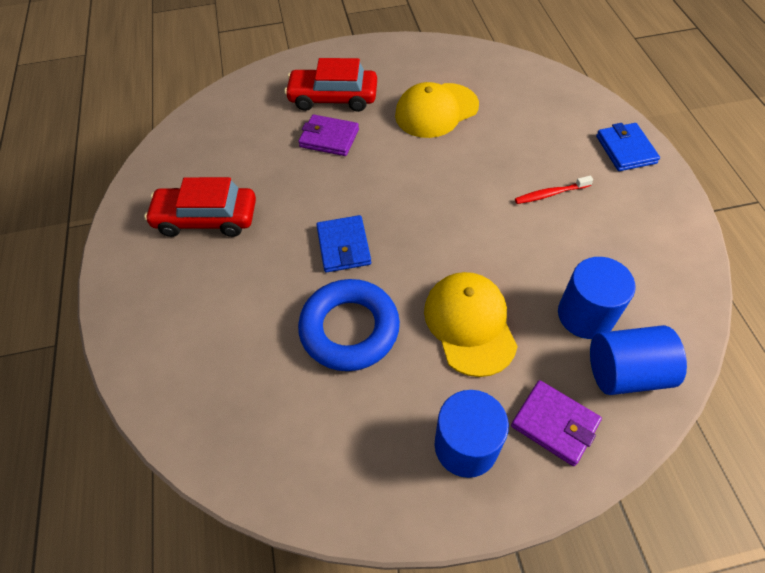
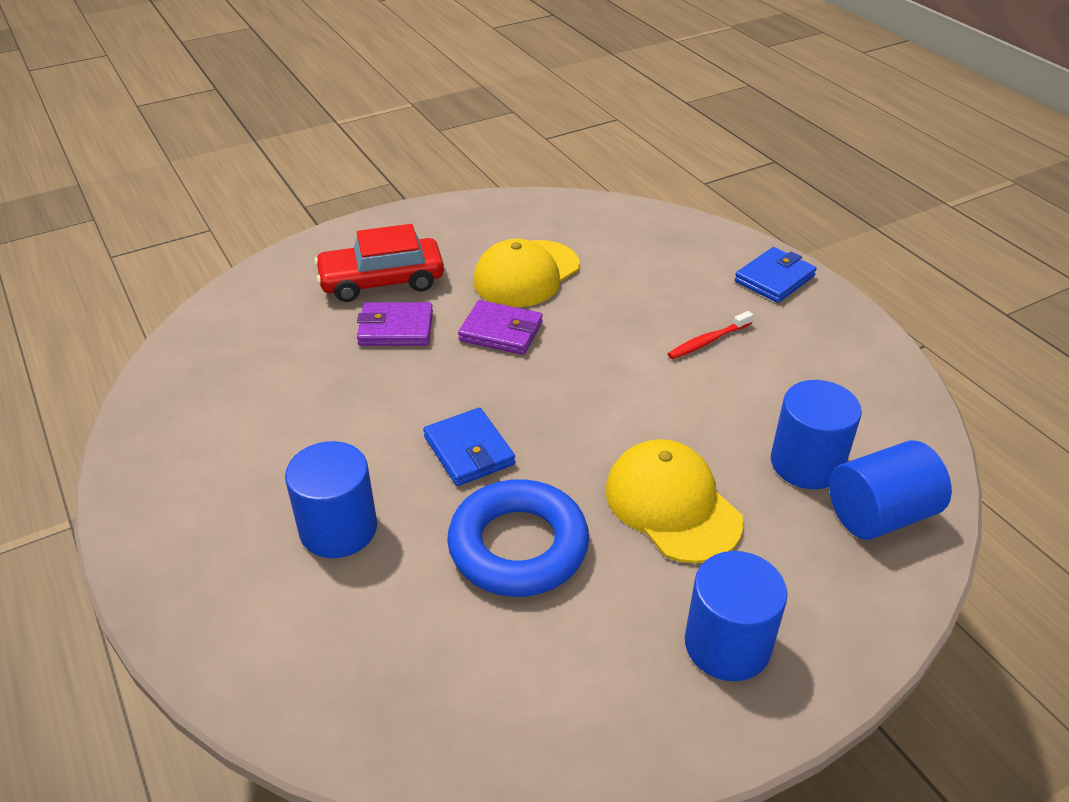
camera: 20 degrees left, 15 degrees down
(206, 218) = (257, 456): red car -> none
(238, 285) = (338, 529): none -> blue cylinder
(554, 424) = (823, 591): purple wallet -> purple wallet (501, 332)
(625, 149) = (774, 279): blue wallet -> blue wallet turned 75 degrees clockwise

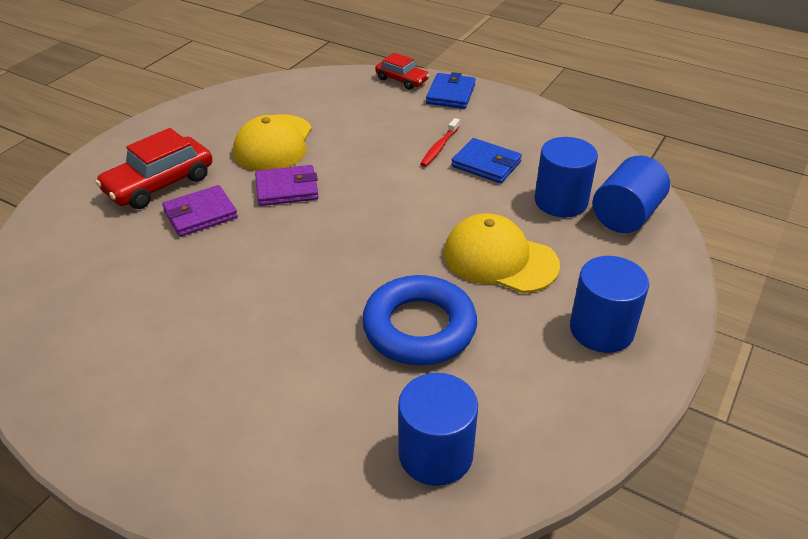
camera: 30 degrees left, 0 degrees up
(338, 529) = (274, 373): blue cylinder -> blue cylinder (435, 454)
(469, 451) = (330, 279): blue wallet -> blue wallet (486, 164)
(728, 242) = (402, 80): none -> red car

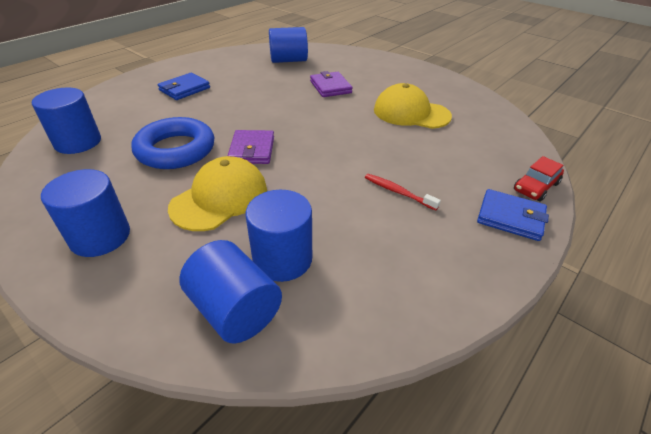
camera: 100 degrees right, 0 degrees up
(84, 276) = (288, 60): none -> blue cylinder
(159, 184) = (366, 76): red car -> none
(287, 189) = (349, 115): purple wallet -> purple wallet (252, 150)
(486, 164) = (363, 218): blue wallet -> blue wallet (184, 89)

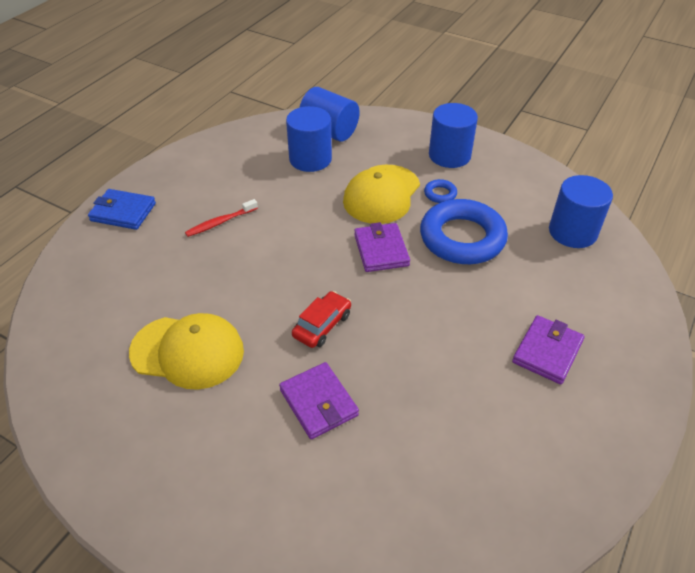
camera: 170 degrees right, 5 degrees up
(158, 190) = (440, 194): none -> blue ring
(184, 89) = (547, 352): blue wallet -> purple wallet
(288, 60) = (427, 496): blue cylinder -> none
(398, 192) = (220, 222): red toothbrush -> red toothbrush turned 120 degrees clockwise
(536, 187) = (78, 248): red car -> red car (322, 325)

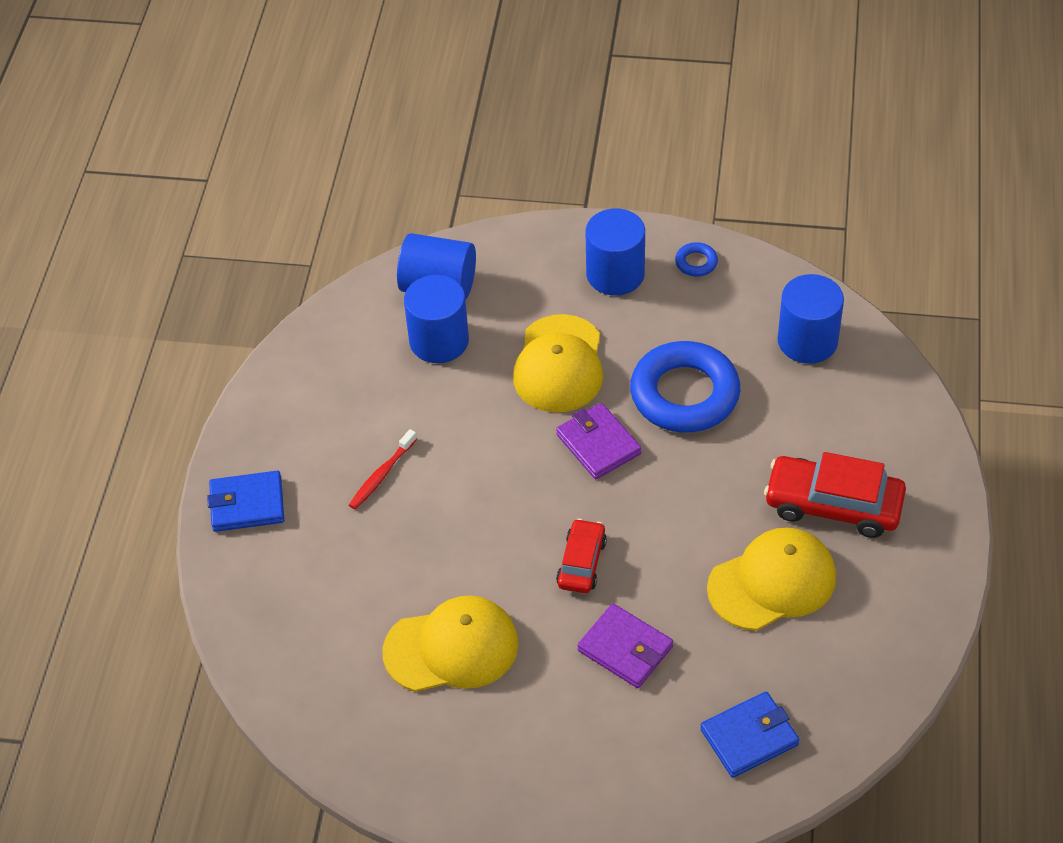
camera: 20 degrees left, 5 degrees up
(384, 524) = (749, 737): none -> blue wallet
(440, 194) = (630, 339): blue ring -> blue ring (696, 262)
(468, 394) = (772, 582): none -> yellow cap
(547, 352) = (833, 505): purple wallet -> red car

